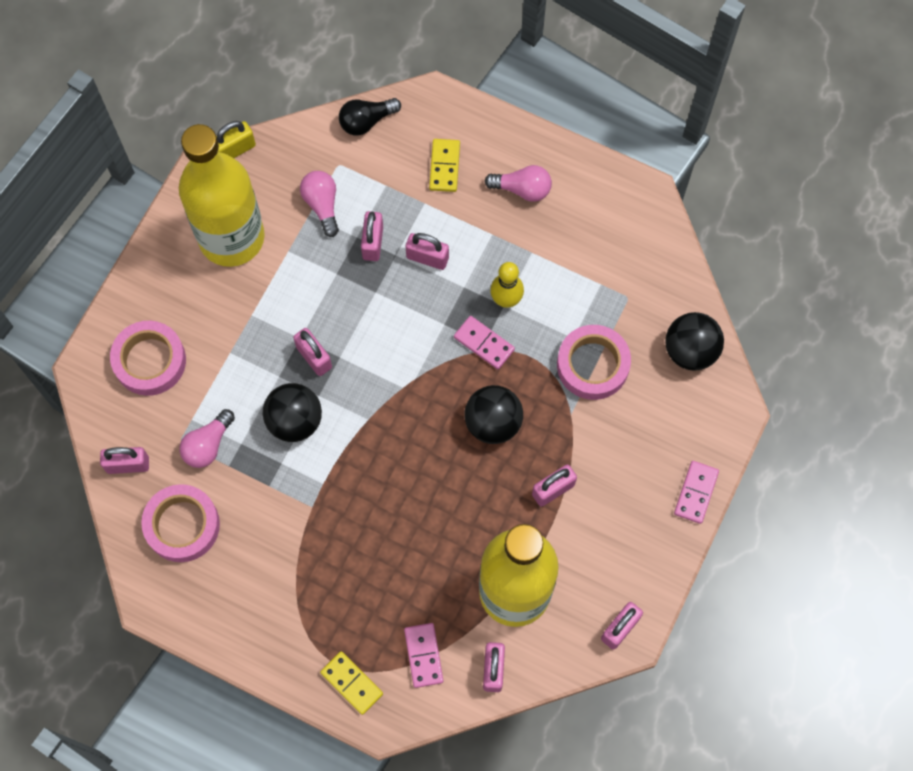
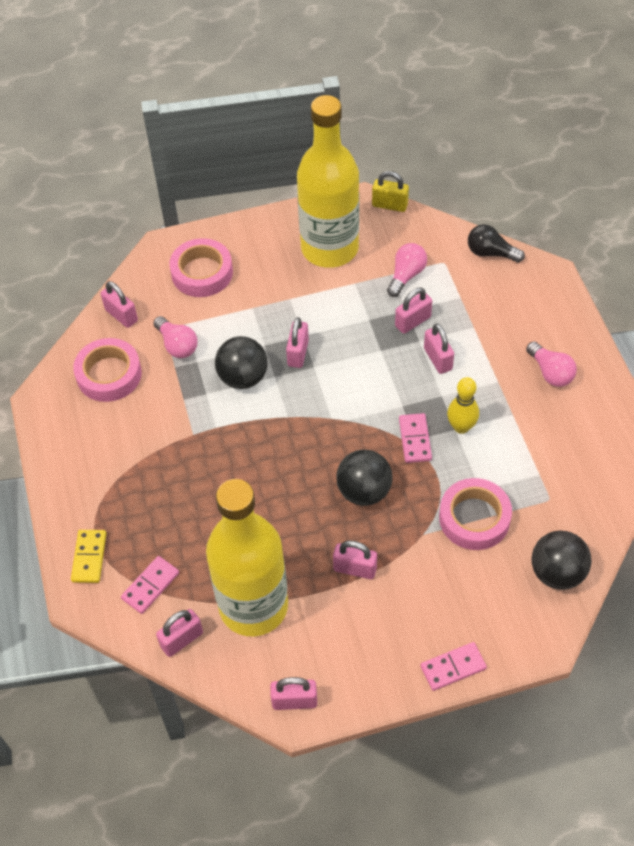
camera: 50 degrees right, 15 degrees down
(208, 445) = (177, 345): pink light bulb -> pink light bulb turned 120 degrees counterclockwise
(444, 166) = (512, 317): yellow domino -> none

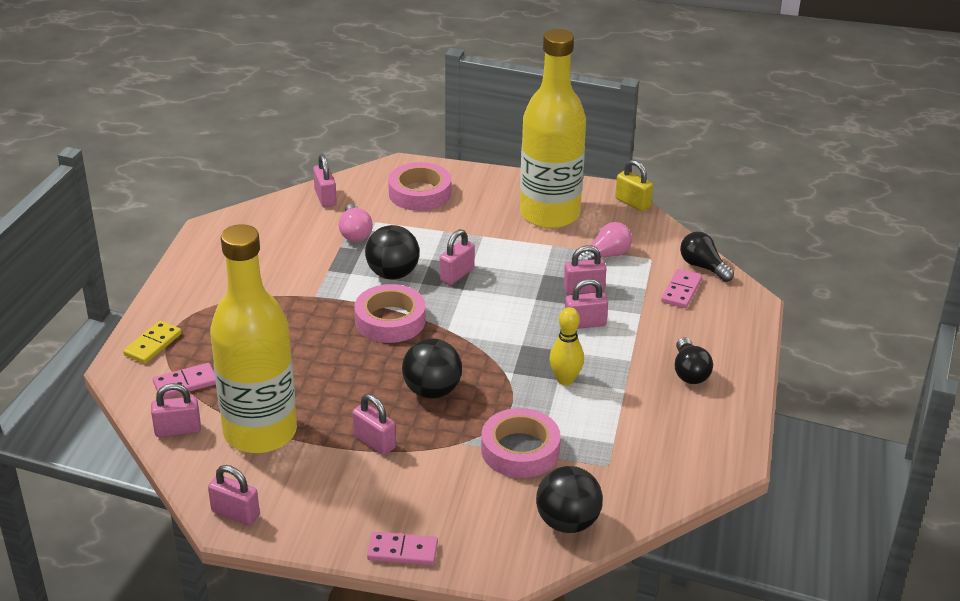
camera: 25 degrees right, 20 degrees down
(109, 374) = (280, 232): pink tape -> pink tape (390, 320)
(415, 439) = (512, 372): pink domino -> pink domino (681, 291)
(438, 359) = (585, 323): pink padlock -> pink padlock turned 75 degrees clockwise
(550, 372) = (689, 372): pink light bulb -> black light bulb

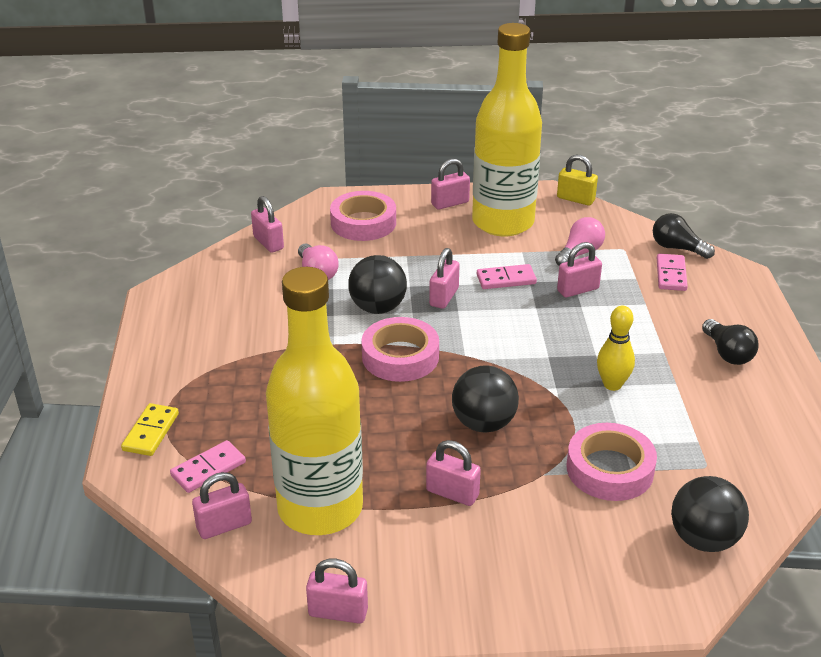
camera: 15 degrees left, 0 degrees up
(402, 551) = (549, 614): pink domino -> pink domino (506, 279)
(585, 323) = (598, 323): pink padlock -> pink padlock (450, 203)

